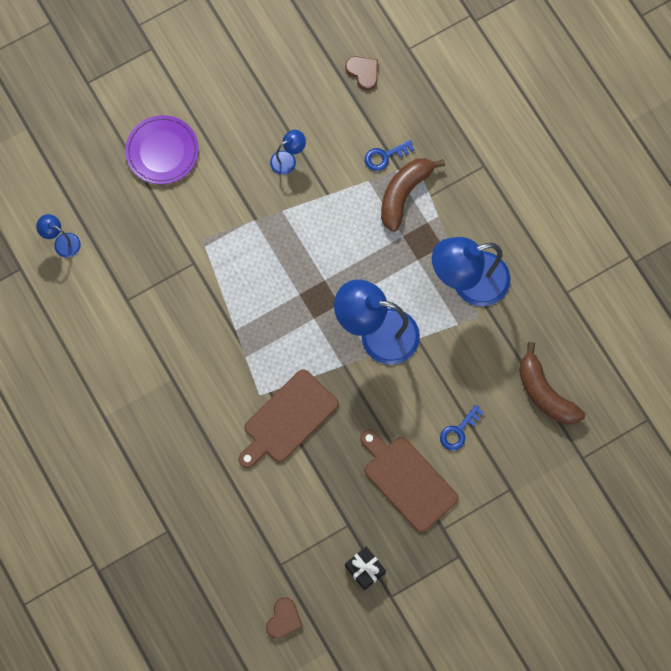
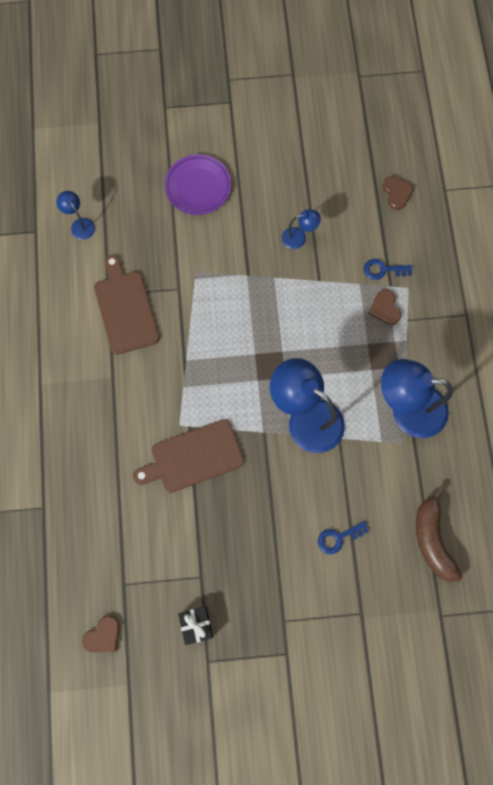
camera: 25 degrees right, 0 degrees up
(404, 194) = (385, 308): brown banana -> brown heart
(407, 480) = (272, 561): brown cutting board -> brown cutting board (125, 308)

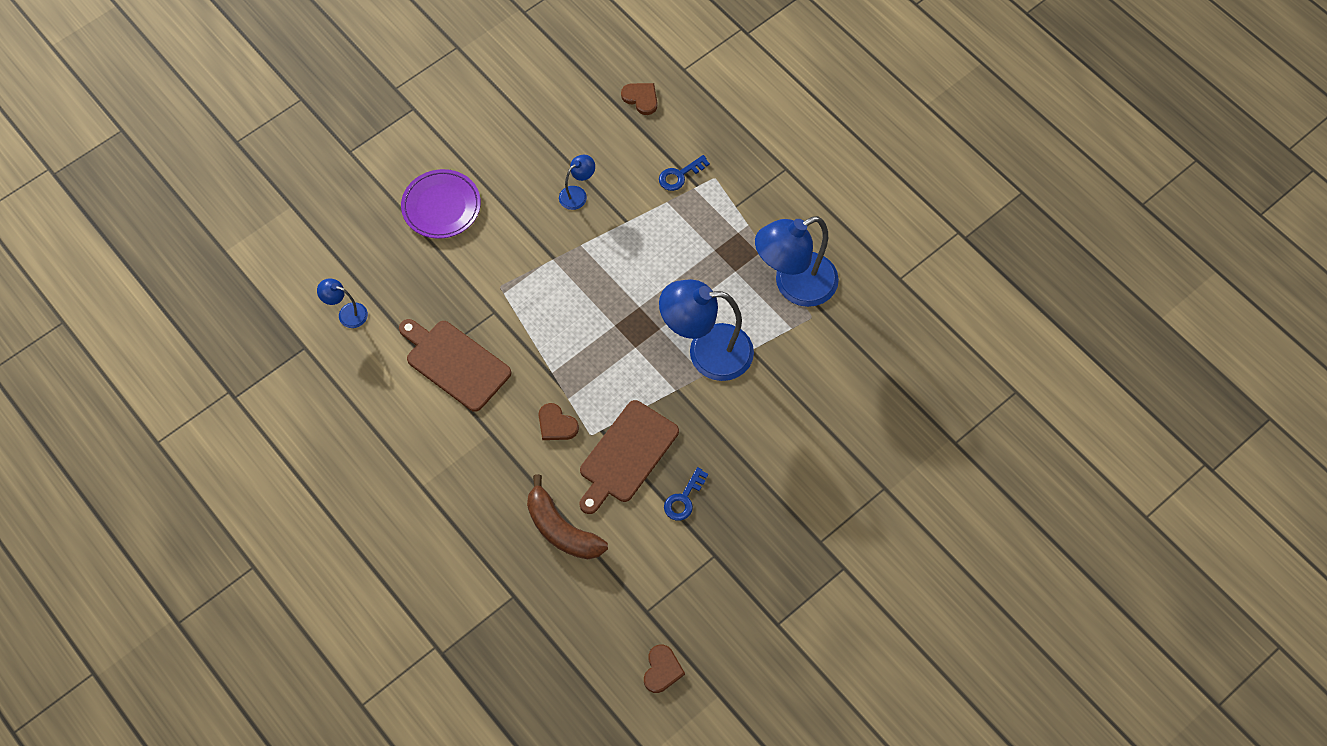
camera: 35 degrees left, 10 degrees down
(196, 625) = (742, 600): black gift -> none
(338, 538) = (815, 437): blue key -> blue key (684, 499)
(385, 308) = (707, 208): brown heart -> brown heart (556, 424)
(432, 539) = (900, 383): brown banana -> brown banana (561, 529)

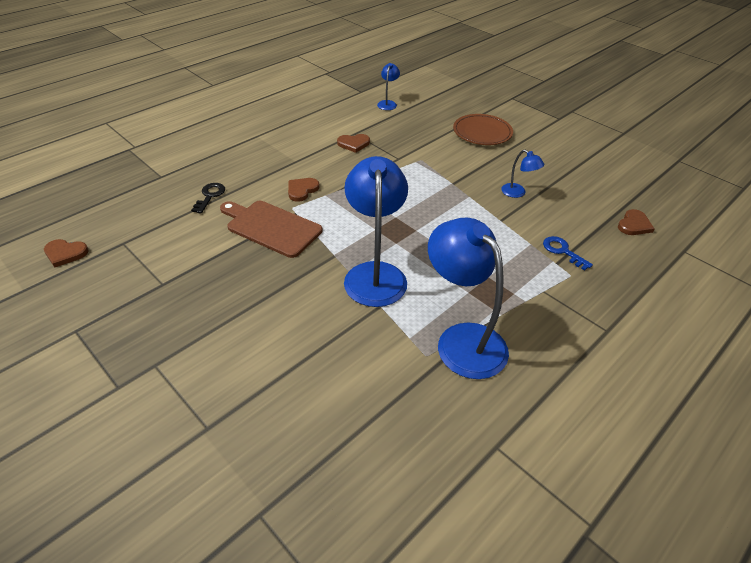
camera: 85 degrees right, 20 degrees down
(441, 206) = (482, 133): purple plate -> brown plate
(455, 363) = (353, 144): brown cutting board -> brown heart
(561, 529) = (210, 196): brown banana -> black key
(684, 499) = (224, 262): blue key -> none

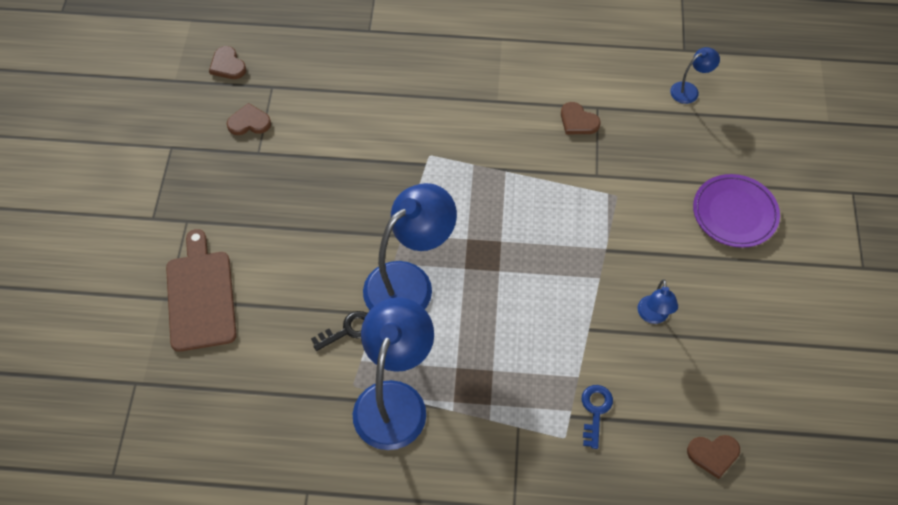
camera: 50 degrees right, 15 degrees up
(210, 196) = (381, 86): black key -> black key (348, 330)
(271, 227) = (389, 163): brown cutting board -> brown cutting board (200, 296)
(302, 190) = (461, 142): brown heart -> brown heart (249, 122)
(482, 133) = (734, 213): brown plate -> purple plate

